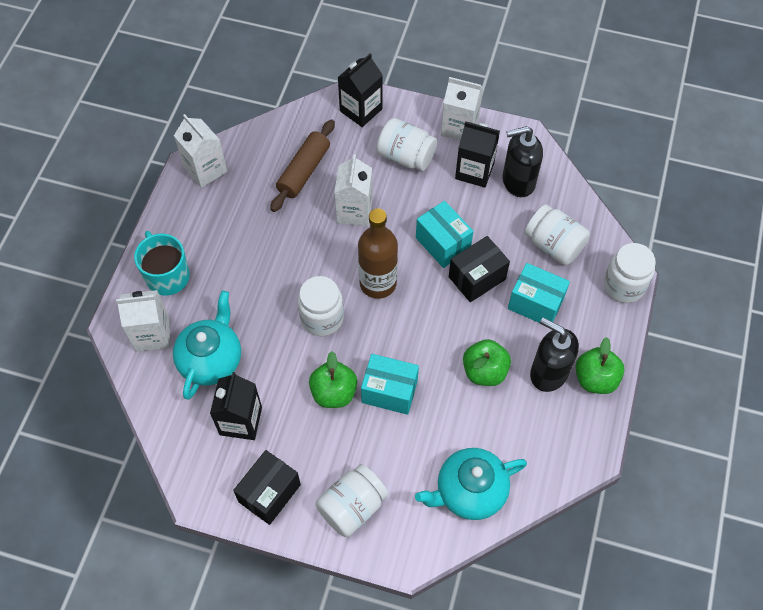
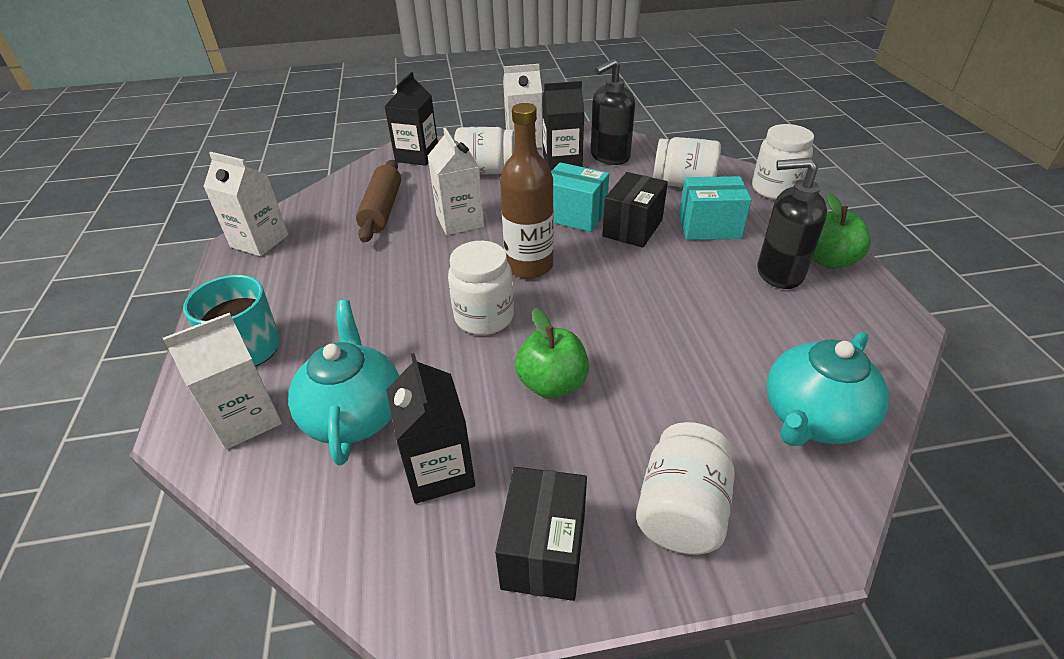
camera: 25 degrees left, 20 degrees down
(389, 391) = (622, 355): turquoise box -> none
(484, 371) = (712, 296): green apple -> none

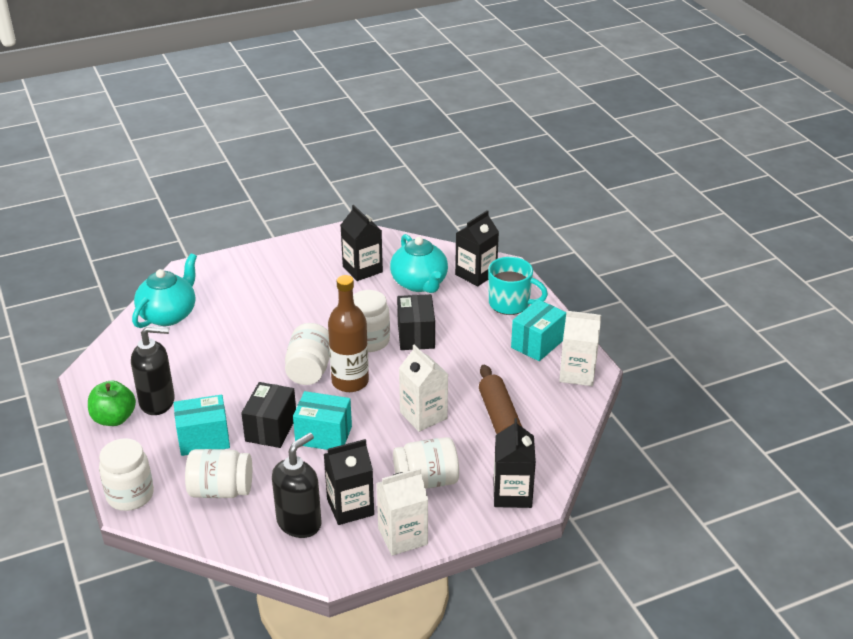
camera: 165 degrees right, 5 degrees down
(246, 419) = (476, 274): white carton -> black carton
(268, 282) = (537, 344): none -> turquoise box
(543, 551) = (305, 252): black box -> black box (416, 336)
(552, 384) = (315, 311): green apple -> none
(681, 509) = (244, 272): white jar -> white jar (309, 370)

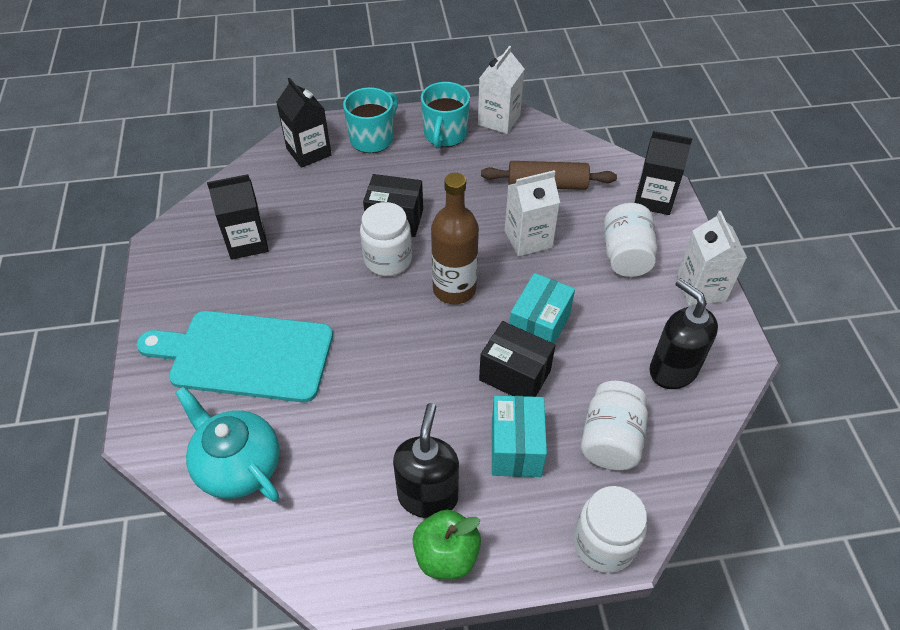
camera: 75 degrees left, 15 degrees up
(256, 295) = (245, 356): none -> turquoise cutting board
(309, 370) = (419, 323): white jar -> none
(350, 507) = (655, 322): black carton -> none
(419, 283) = (302, 198): turquoise teapot -> none
(537, 344) = (445, 135): turquoise box -> turquoise mug

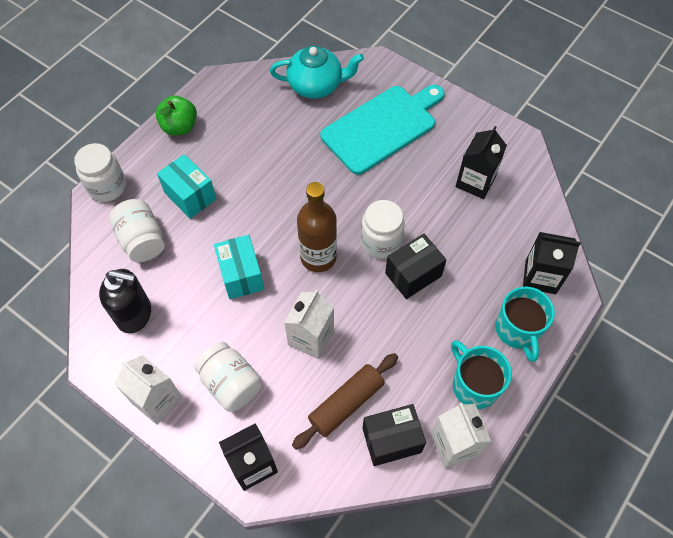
camera: 135 degrees right, 10 degrees up
(428, 496) = (213, 141): black soap dispenser -> none
(515, 375) = (227, 233): black box -> black box (391, 440)

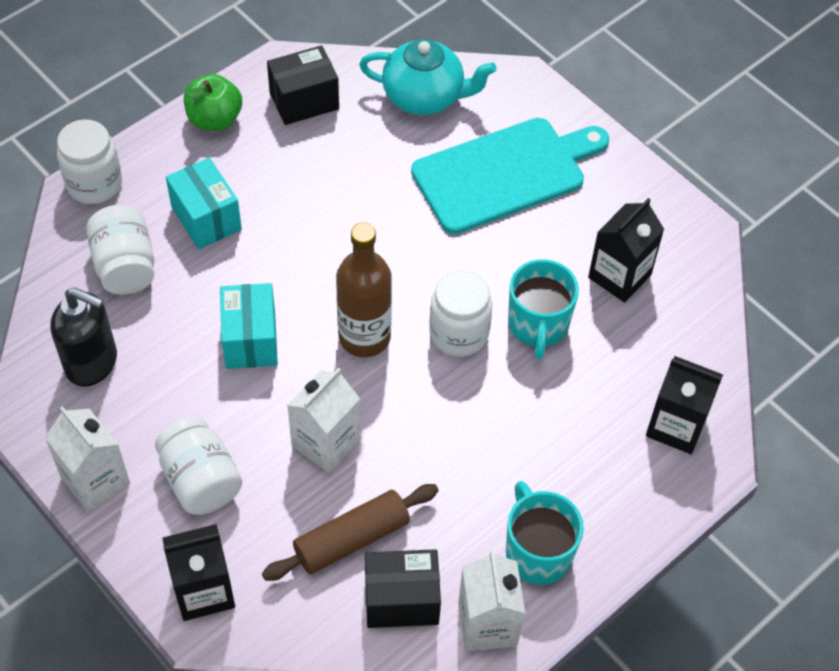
camera: 10 degrees right, 5 degrees down
(413, 274) = (493, 387): black box -> black box (304, 101)
(517, 330) = (621, 492): turquoise mug -> turquoise mug (538, 325)

